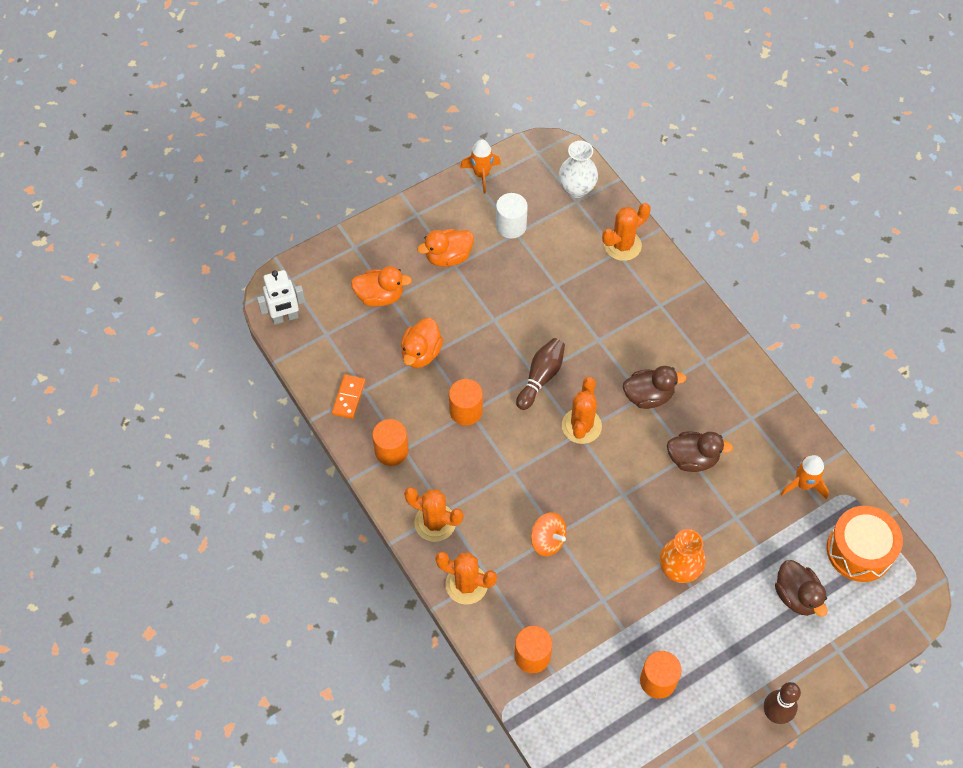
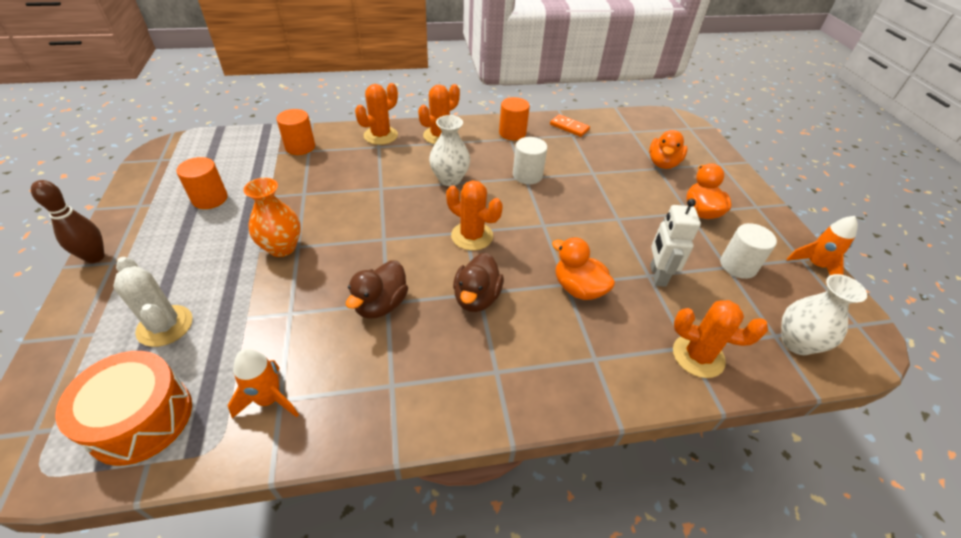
camera: 110 degrees right, 15 degrees down
(285, 317) = (653, 118): white robot -> white robot (657, 275)
(421, 353) = (596, 168): orange duck -> orange duck (578, 288)
(466, 411) = (527, 175): orange cylinder -> white cylinder
(509, 478) = (449, 179): none -> white vase
(541, 378) = (539, 227): brown bowling pin -> none
(547, 540) = (380, 181): orange spinning top -> none
(622, 245) = (698, 356): orange cactus -> orange cactus turned 60 degrees counterclockwise
(797, 596) = (165, 326): brown duck -> white cactus

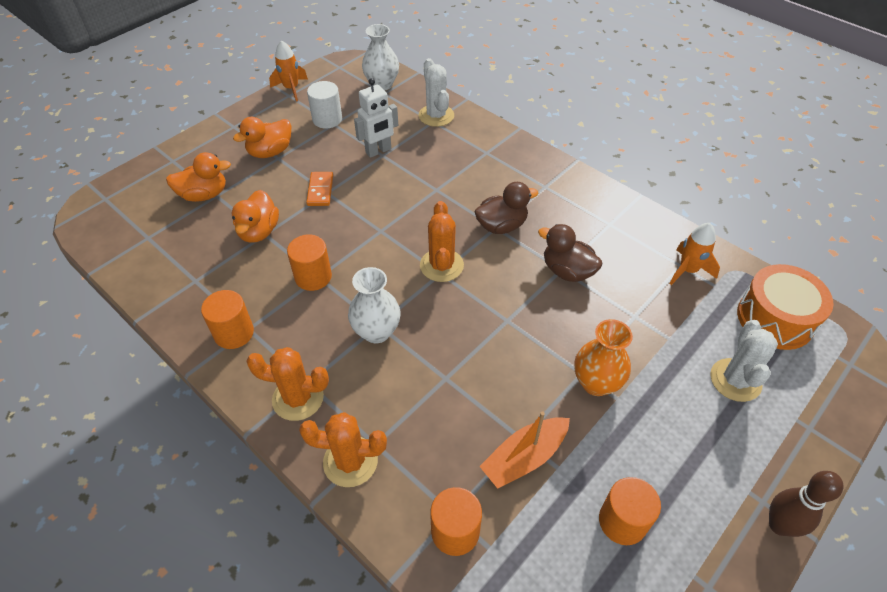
camera: 125 degrees left, 5 degrees up
(293, 187) = (524, 457): none -> orange boat
(381, 304) = (567, 271): brown duck -> brown duck turned 135 degrees counterclockwise
(527, 175) = (313, 277): white cylinder -> orange cylinder
(569, 127) = (178, 291): orange domino -> orange domino (320, 190)
(578, 288) = (434, 182): orange duck -> orange duck (259, 231)
(698, 356) = (436, 116): orange cactus -> white cactus

